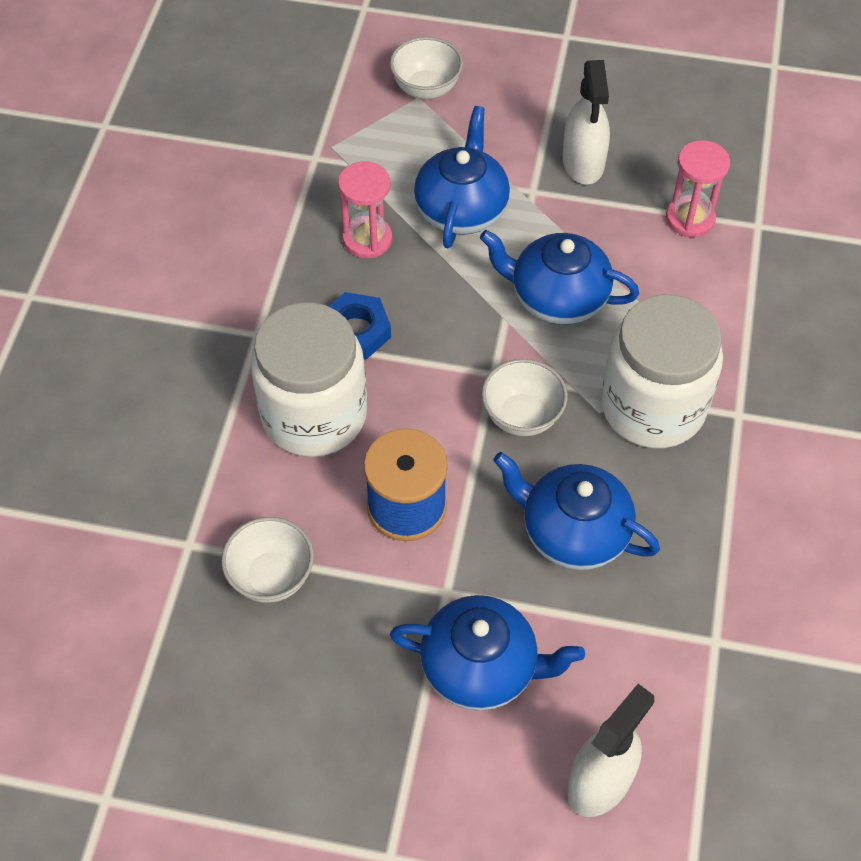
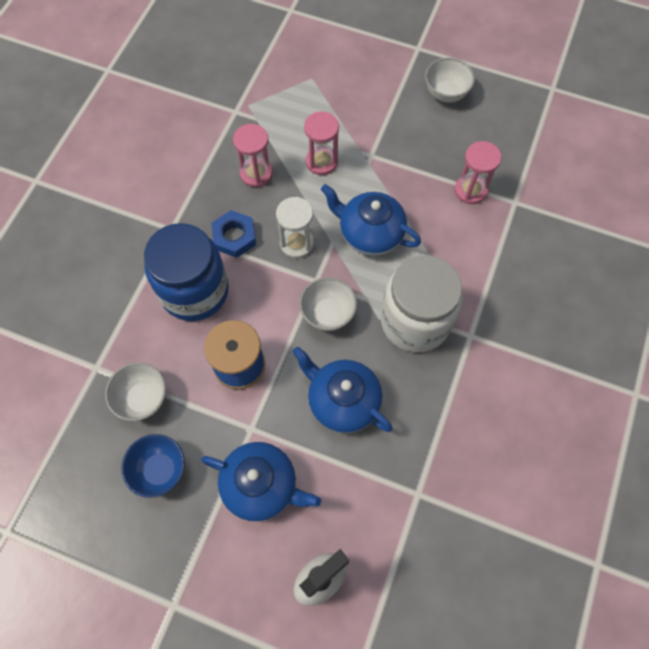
camera: 10 degrees right, 10 degrees up
(314, 415) = (194, 291): white jar -> blue jar
(322, 672) = (160, 470): none -> blue bowl
(426, 88) = (318, 73): white bowl -> white bowl (445, 93)
(452, 327) = (296, 243): none -> white hourglass
(461, 210) = (321, 162): blue teapot -> pink hourglass
(583, 162) = (409, 140): white spray bottle -> none

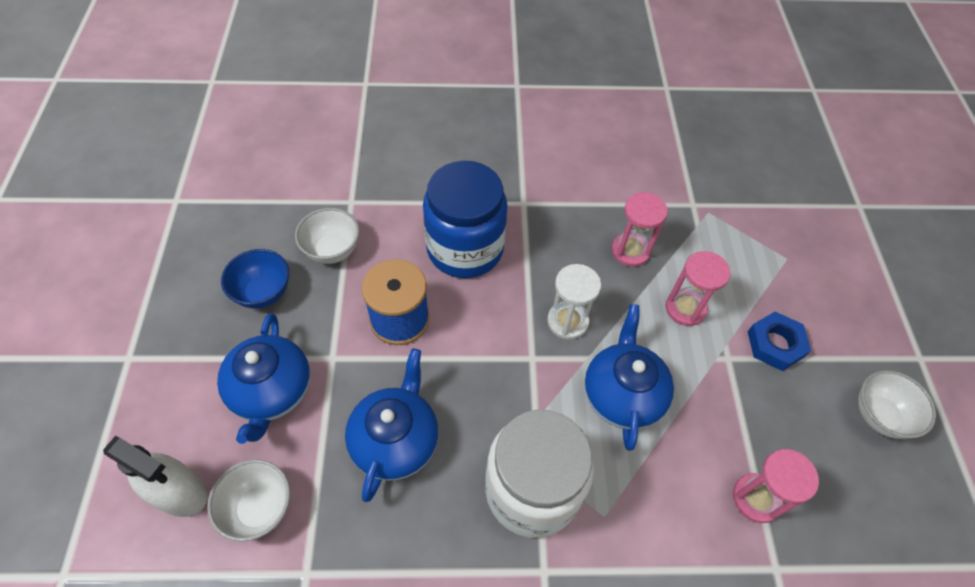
camera: 65 degrees right, 10 degrees down
(234, 237) = (544, 260): blue nut -> blue nut (775, 344)
(328, 314) = (496, 385): white bowl -> white bowl (259, 508)

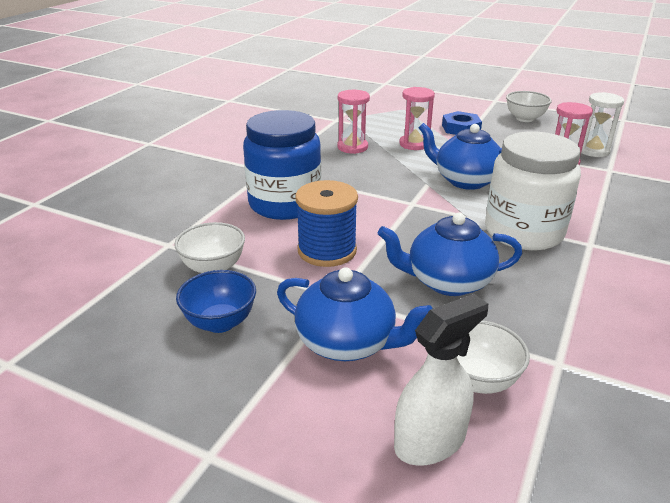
camera: 60 degrees left, 25 degrees down
(395, 440) = (448, 281): blue teapot -> blue teapot turned 45 degrees counterclockwise
(567, 321) = (391, 183): white hourglass -> white hourglass (593, 151)

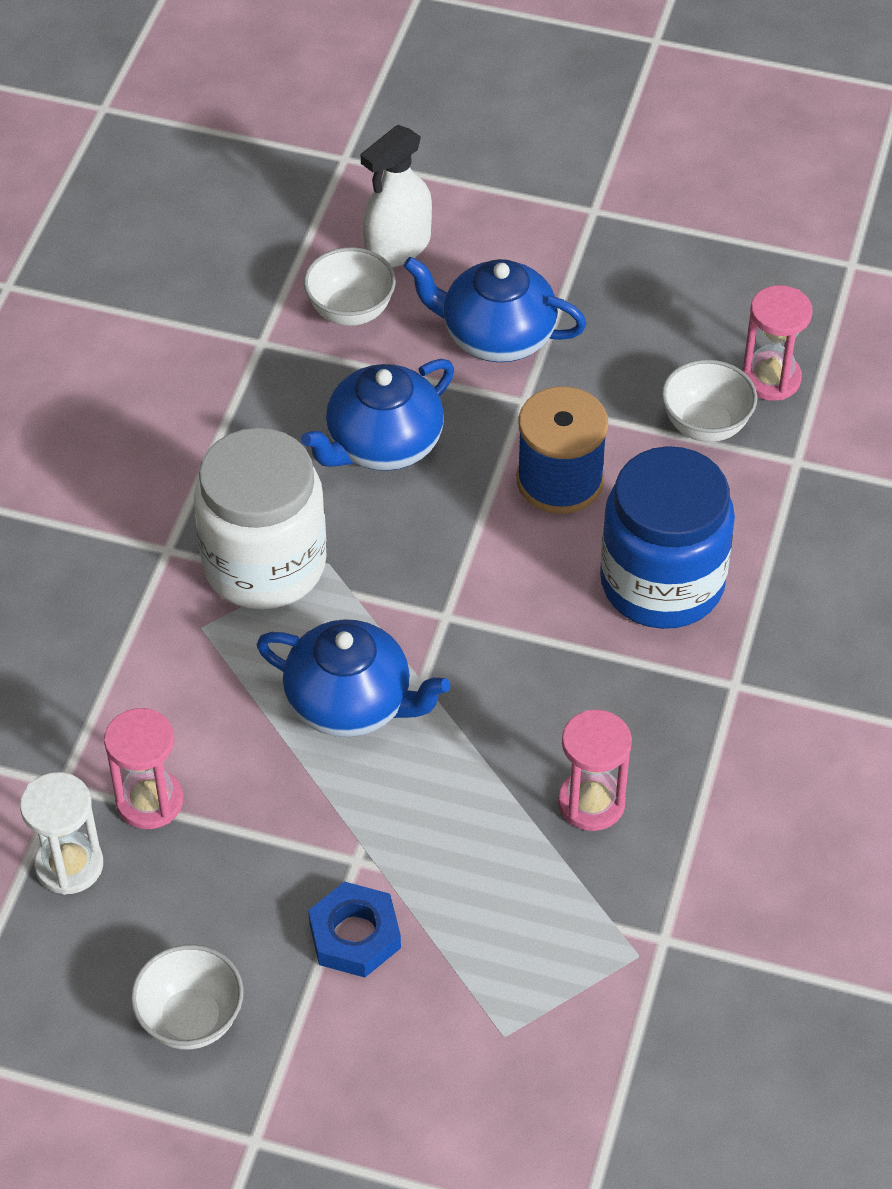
camera: 170 degrees right, 20 degrees up
(220, 322) = (652, 343): blue bowl -> none
(414, 144) = (459, 838): pink hourglass -> pink hourglass (771, 378)
(448, 281) = (383, 444): blue teapot -> blue teapot turned 150 degrees clockwise

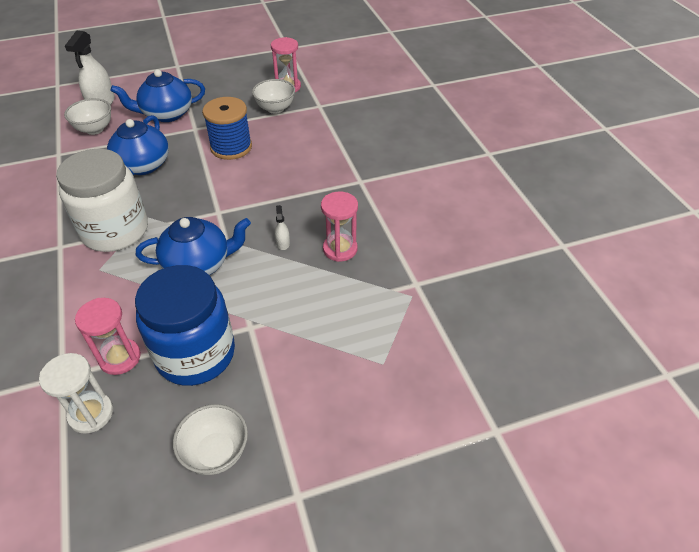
camera: 35 degrees left, 5 degrees down
(354, 935) = (275, 361): blue nut -> none
(507, 738) = (283, 243): none -> white spray bottle
(662, 583) = (302, 162): blue jar -> blue jar (195, 354)

